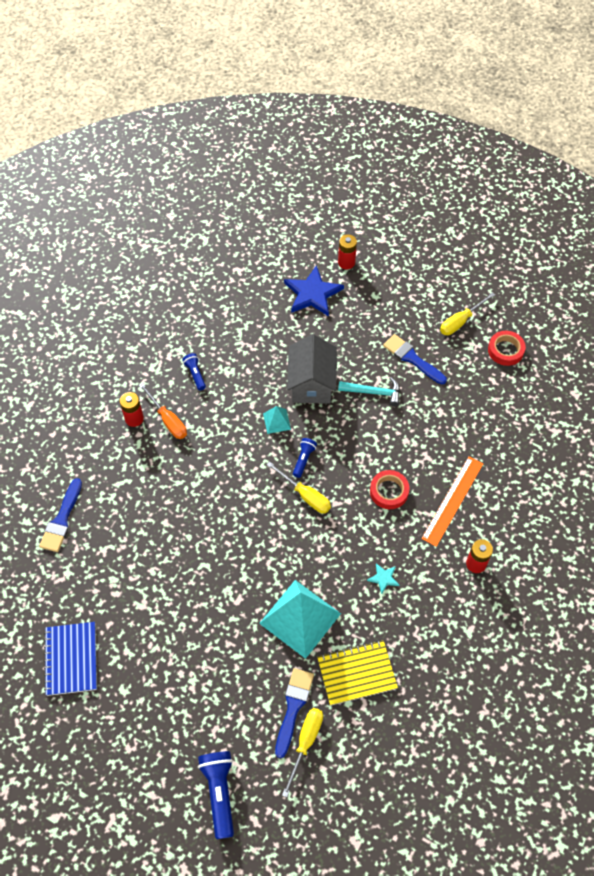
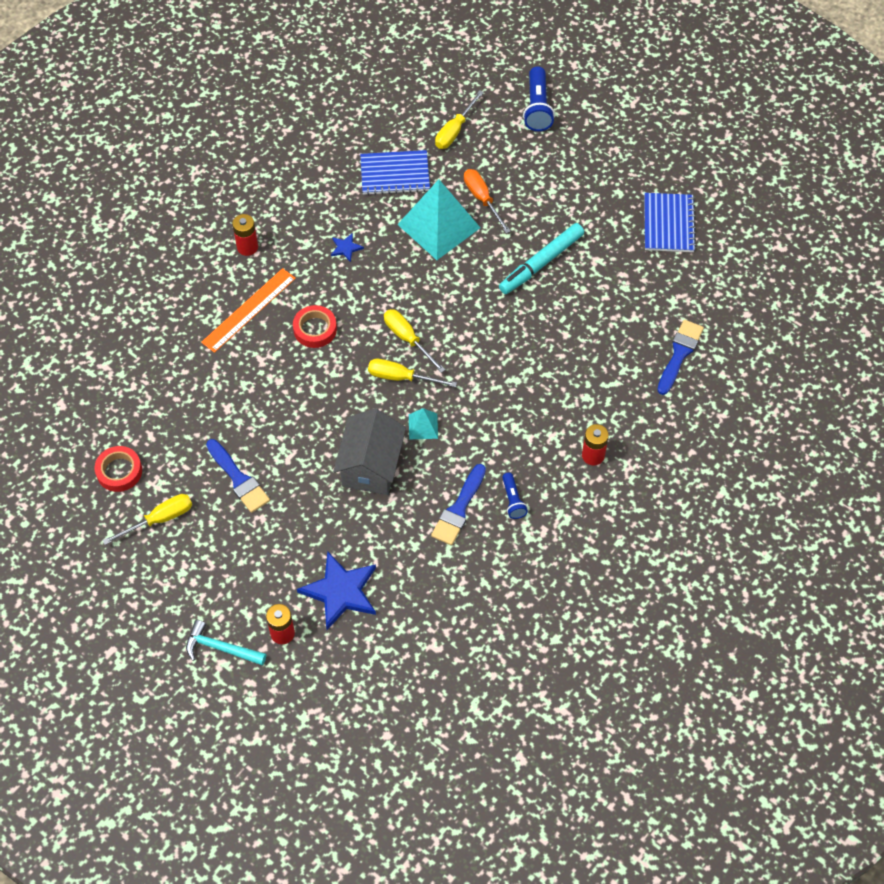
camera: 170 degrees left, 0 degrees up
(168, 420) = (552, 447): orange screwdriver -> orange screwdriver (482, 199)
(195, 592) = (541, 263): none -> turquoise marker
(293, 707) = (460, 157): blue brush -> blue brush (459, 509)
(303, 459) = (401, 377): blue flashlight -> yellow screwdriver
(356, 673) = (395, 174): yellow notebook -> blue notebook
(373, 392) = (299, 443): turquoise hammer -> turquoise hammer (220, 648)
(383, 578) = (346, 248): turquoise star -> blue star

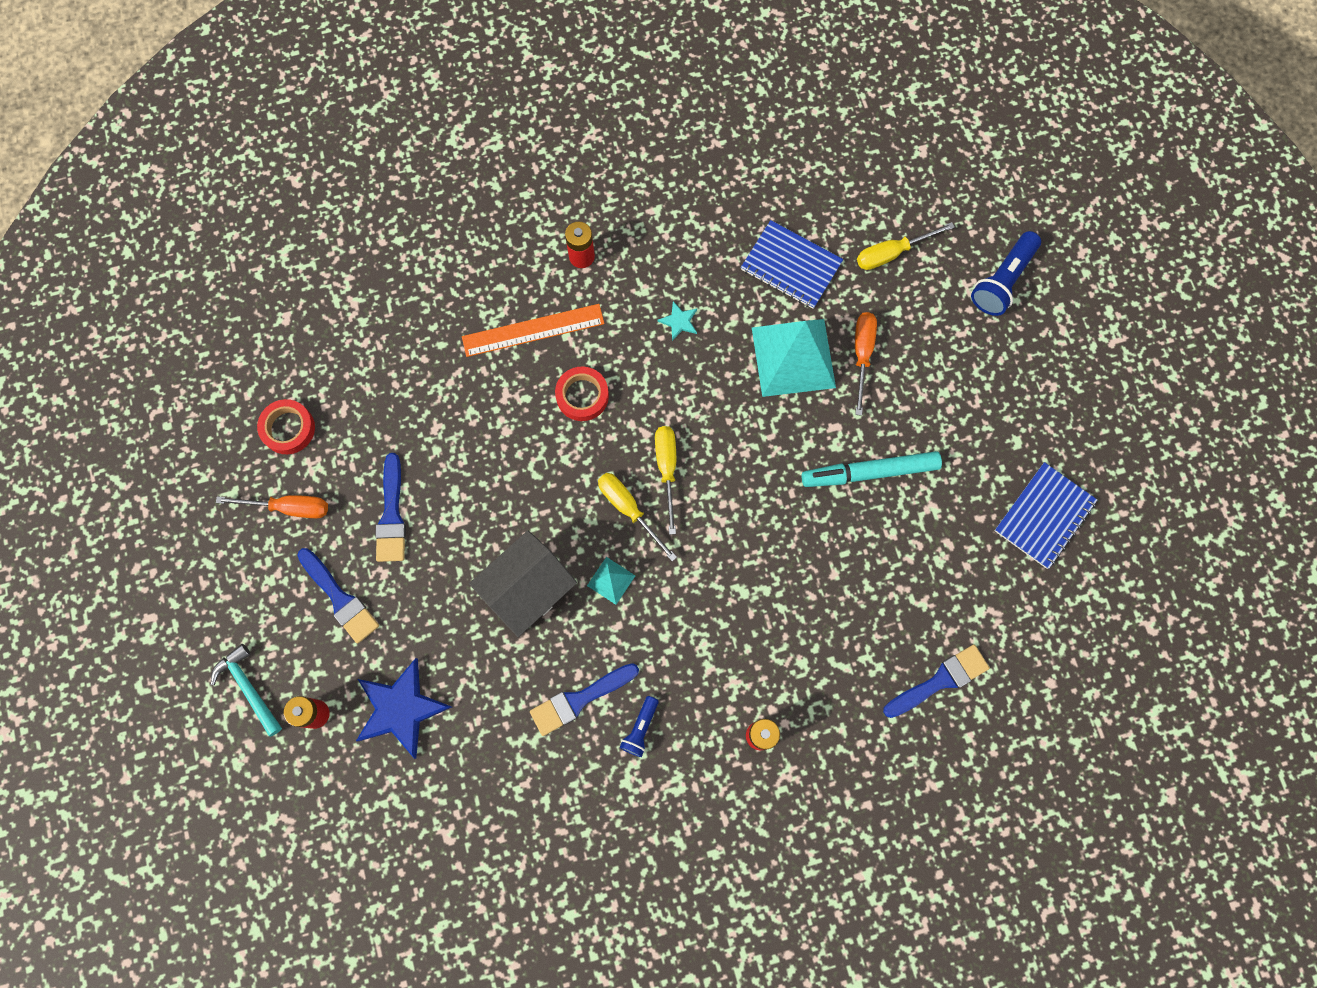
camera: 35 degrees right, 15 degrees up
(160, 519) = (289, 508): yellow screwdriver -> orange screwdriver
(243, 552) = (340, 598): none -> blue brush
(346, 248) = (679, 321): blue star -> turquoise star

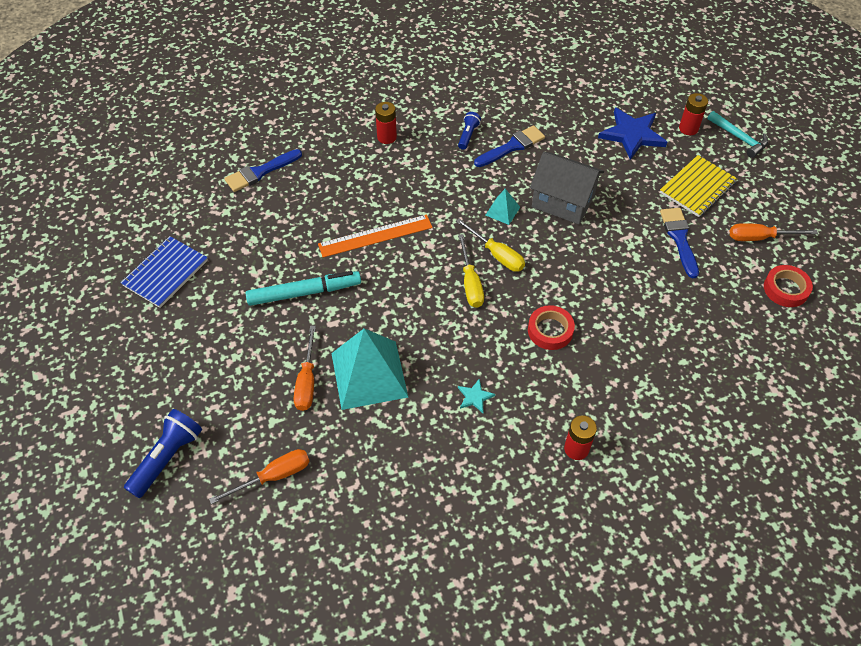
camera: 175 degrees right, 20 degrees down
(340, 598) = (697, 187): blue brush -> yellow notebook
(528, 590) = (563, 201): grey house -> grey house turned 75 degrees clockwise
(533, 330) = (605, 379): orange ruler -> orange ruler (375, 236)
(791, 266) = (373, 455): blue notebook -> none
(892, 253) = (273, 476): yellow screwdriver -> orange screwdriver

